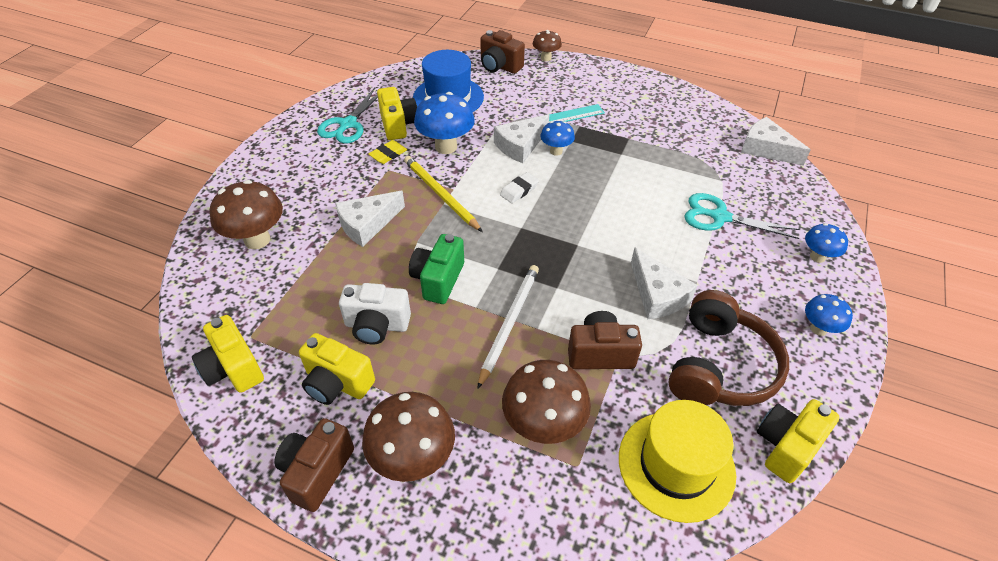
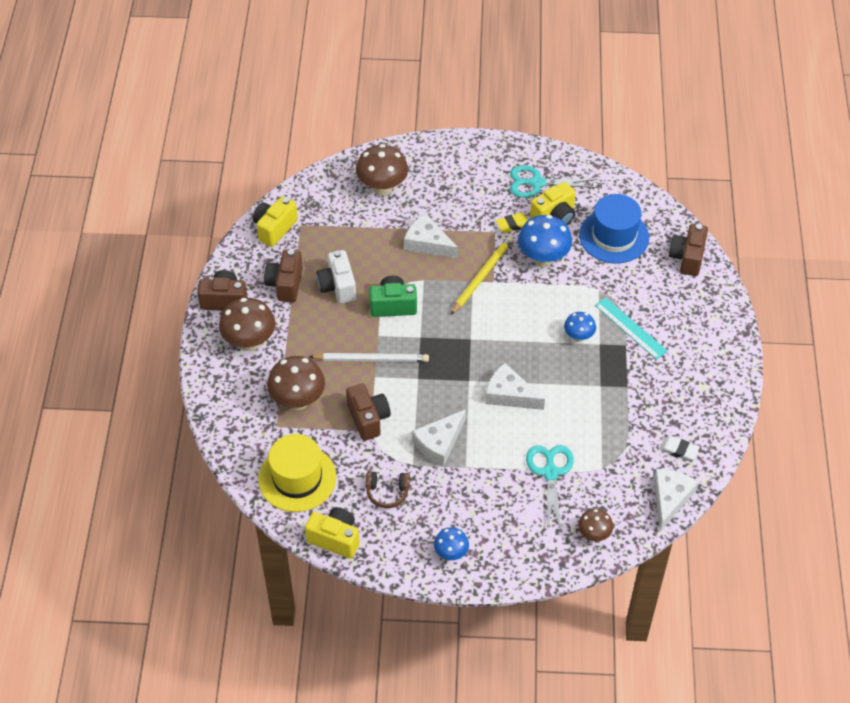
camera: 70 degrees right, 5 degrees up
(337, 383) = (285, 284): yellow camera -> brown camera
(388, 154) = (512, 224): yellow eraser -> yellow eraser turned 45 degrees counterclockwise
(519, 190) = (513, 325): white eraser -> white eraser (678, 450)
(520, 145) = (573, 309): white cheese -> white cheese (509, 394)
(546, 58) = (724, 290): brown mushroom -> brown mushroom (594, 535)
(719, 366) = (387, 492): brown headphones -> brown headphones, size x0.50
(817, 257) = (533, 549): blue mushroom -> none

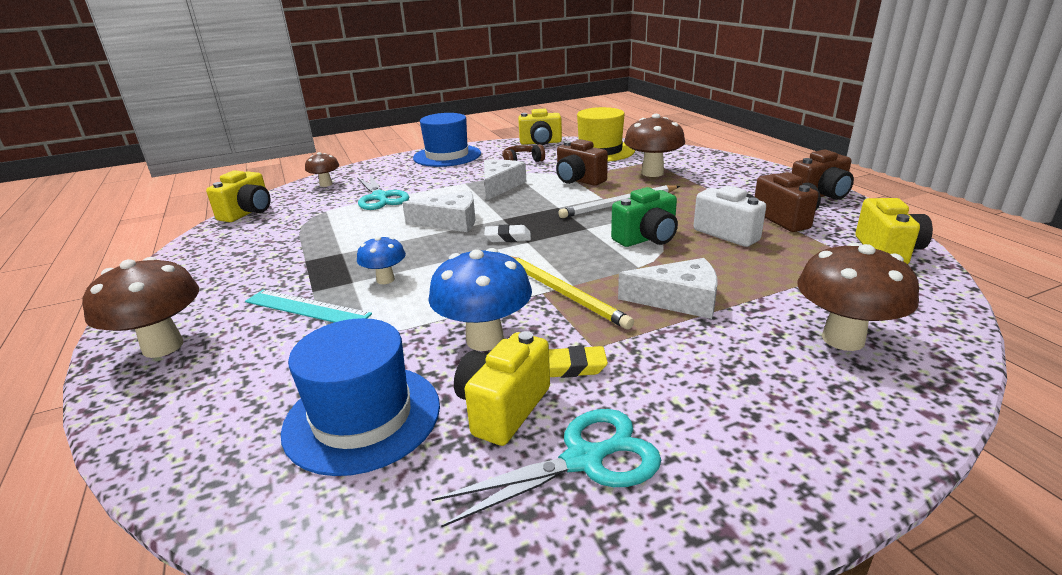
camera: 155 degrees right, 25 degrees down
(250, 342) = (747, 184): brown mushroom -> brown mushroom (163, 346)
(451, 553) = (447, 156): blue mushroom -> blue hat
(482, 276) = (564, 293): yellow pencil -> yellow pencil turned 45 degrees counterclockwise
(512, 224) = (572, 367): yellow eraser -> yellow eraser turned 45 degrees clockwise
(670, 499) = (248, 213): white cheese -> yellow camera
(678, 450) = (235, 238): white eraser -> white eraser (508, 237)
(687, 258) = (190, 433): brown camera -> none

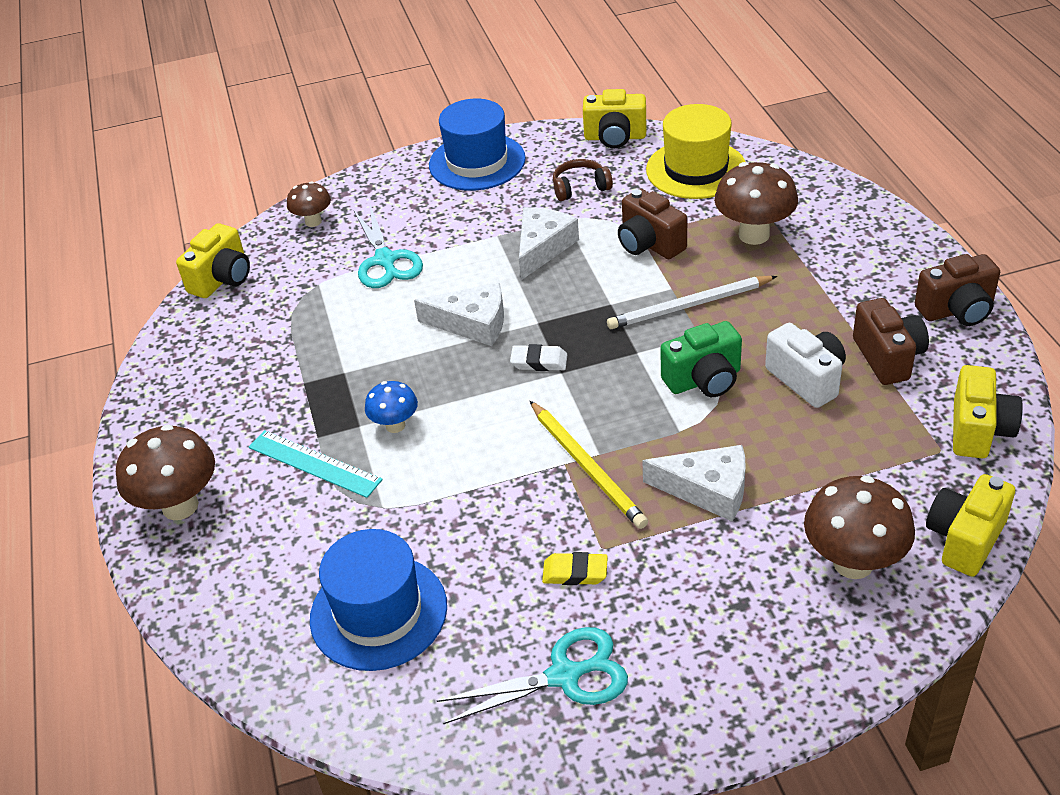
camera: 10 degrees right, 15 degrees up
(485, 340) = (495, 528): blue mushroom -> none
(503, 408) = (504, 615): yellow camera -> yellow camera (965, 539)

